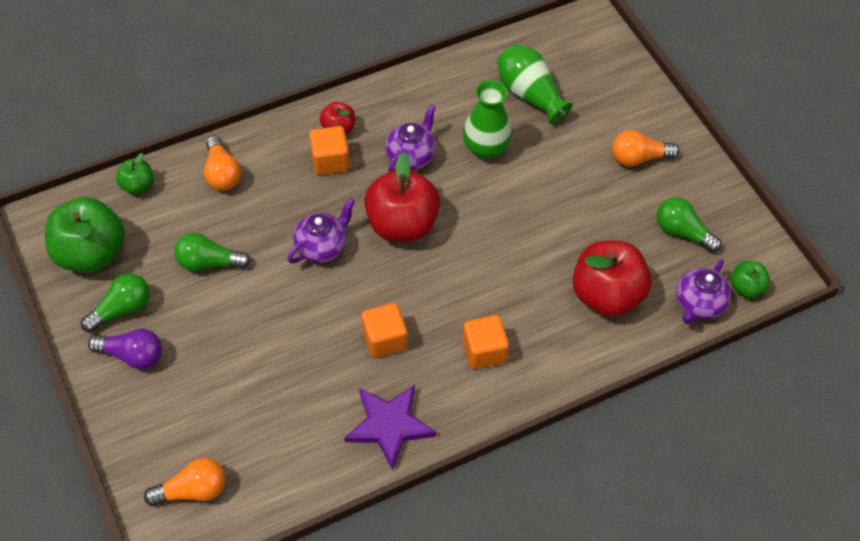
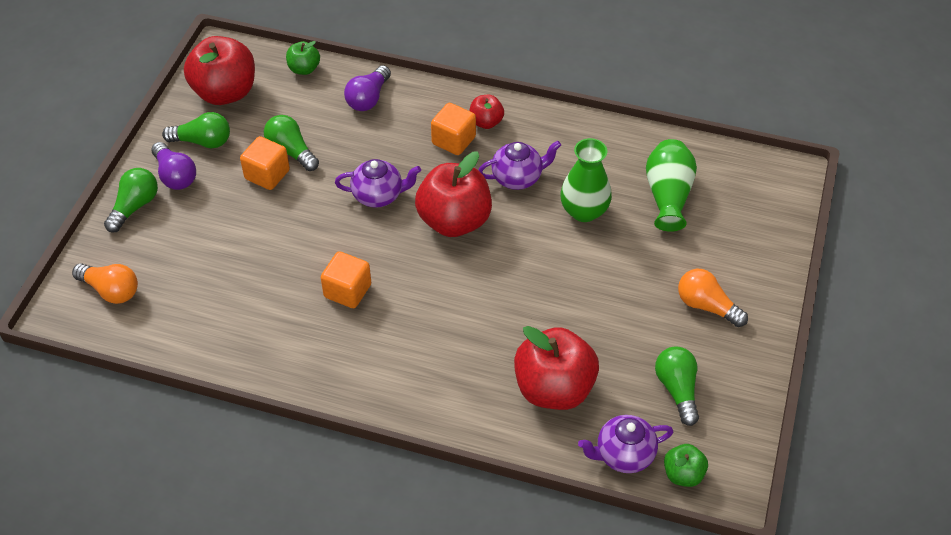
camera: 45 degrees right, 5 degrees down
(91, 253) = (225, 92): green apple -> red apple
(128, 407) = (135, 206): none -> green light bulb
(222, 173) = (368, 98): orange light bulb -> purple light bulb
(389, 426) = (281, 352): purple star -> none
(484, 351) = (409, 354): orange cube -> orange cube (267, 175)

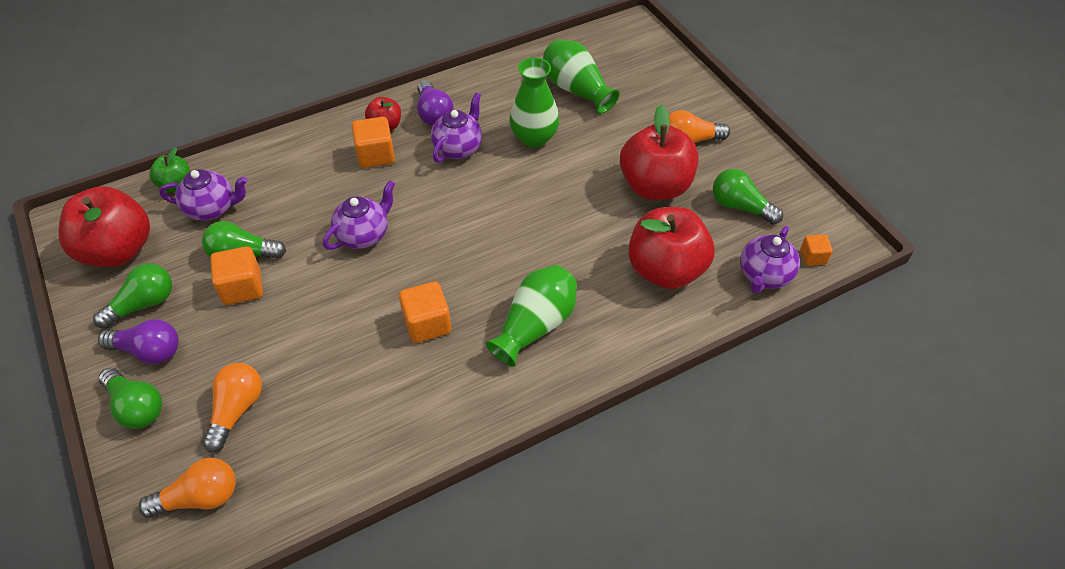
camera: 45 degrees left, 0 degrees up
(135, 206) = (136, 407): green light bulb -> green light bulb turned 150 degrees clockwise
(182, 254) = (236, 410): none -> orange light bulb
(307, 103) = (212, 209): none -> purple teapot
(368, 98) = (264, 170): purple light bulb -> purple light bulb (434, 114)
(414, 350) = (535, 325): none -> green vase
(454, 221) = (448, 210): red apple -> red apple (655, 186)
(683, 474) = (813, 257): green apple -> orange cube

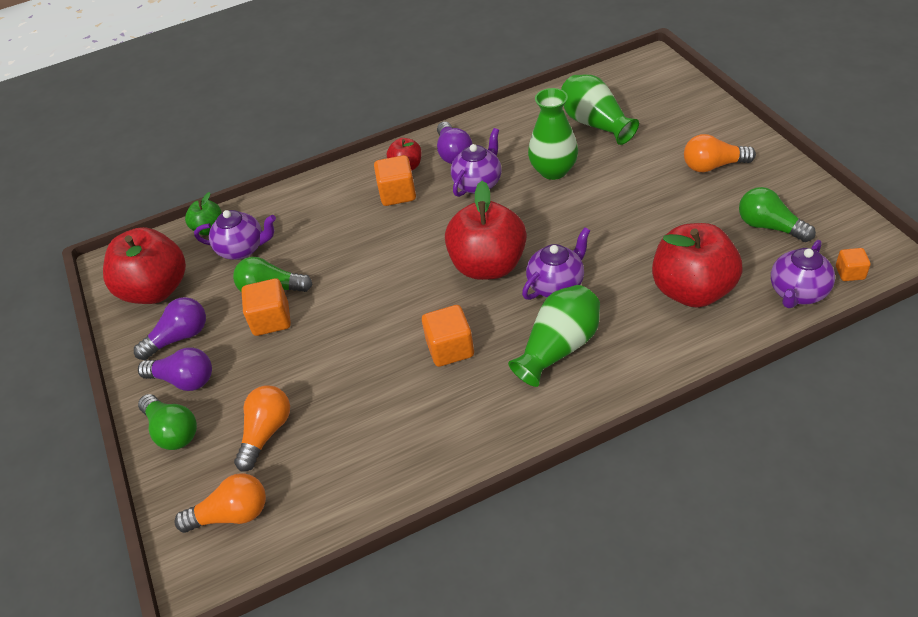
camera: 10 degrees right, 5 degrees down
(143, 304) = (179, 337): green light bulb -> purple light bulb
(364, 235) = (387, 267): purple teapot -> purple teapot (556, 285)
(655, 186) = (679, 210): red apple -> red apple (488, 265)

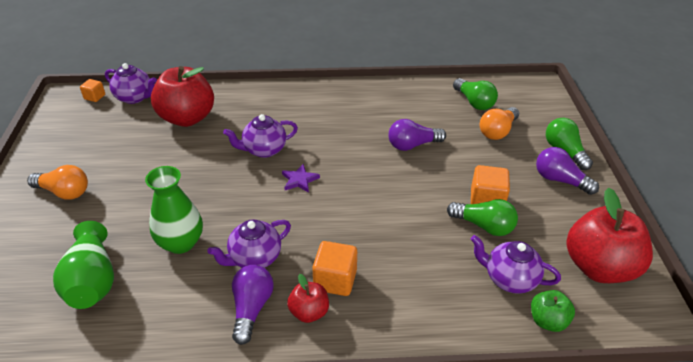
camera: 165 degrees left, 5 degrees down
(179, 337) = (568, 213): purple light bulb -> purple light bulb (412, 145)
(232, 514) = (521, 102): orange light bulb -> none
(450, 348) = (360, 137): orange cube -> none
(488, 265) = (299, 180): red apple -> purple star
(559, 347) = (293, 116): green vase -> none
(769, 226) = (95, 135): green light bulb -> green light bulb (474, 102)
(797, 293) = (135, 97): purple teapot -> purple teapot turned 60 degrees clockwise

